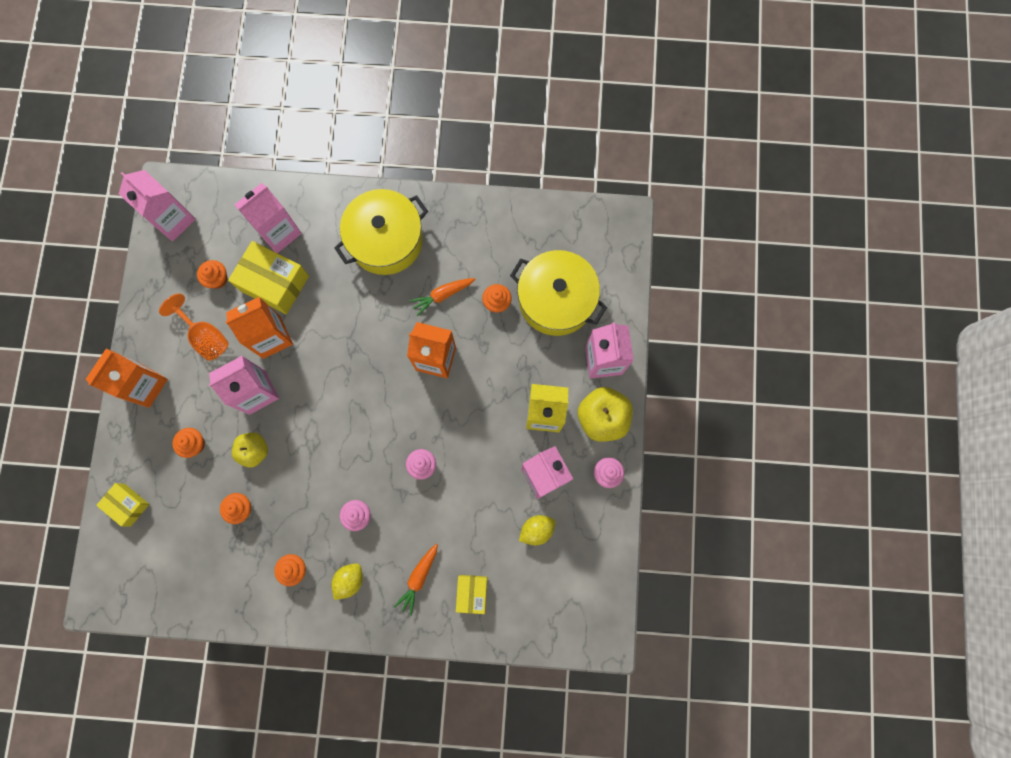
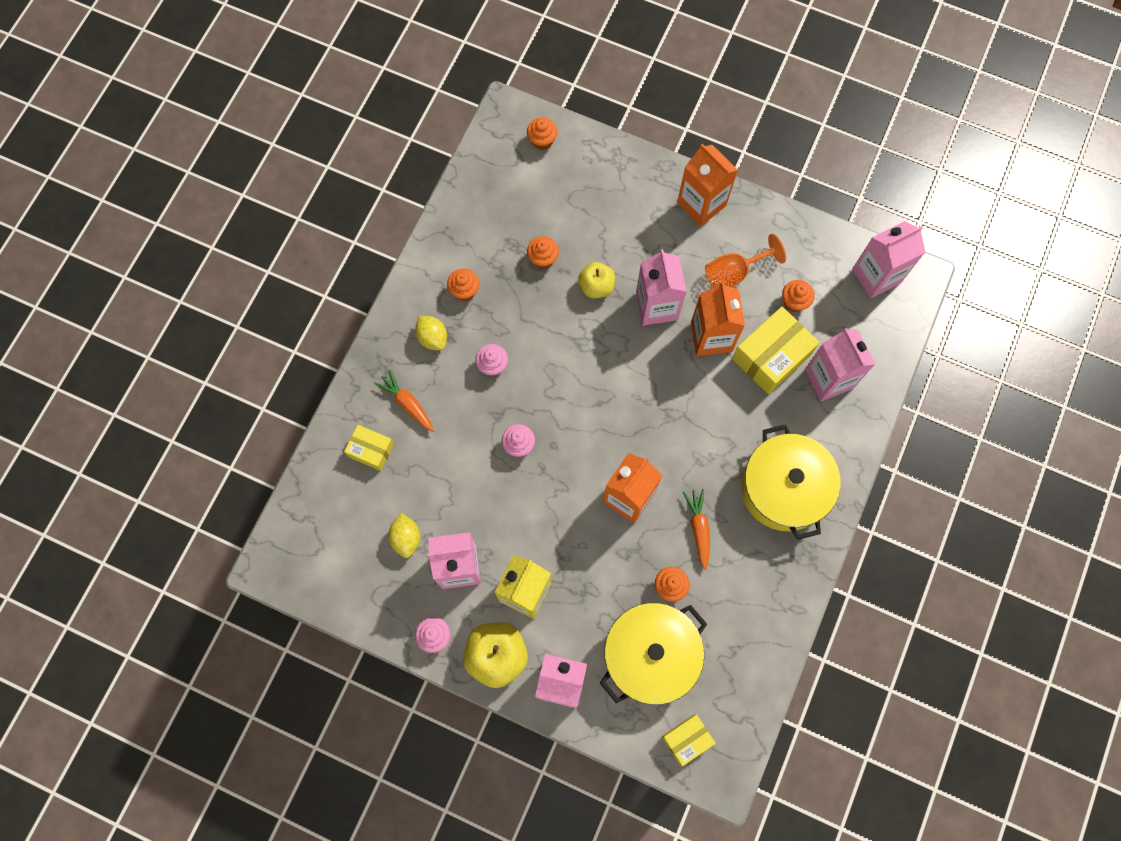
camera: 110 degrees right, 5 degrees down
(128, 505) = (586, 160): yellow box -> yellow box (687, 739)
(195, 444) = (624, 234): orange cupcake -> orange cupcake (542, 141)

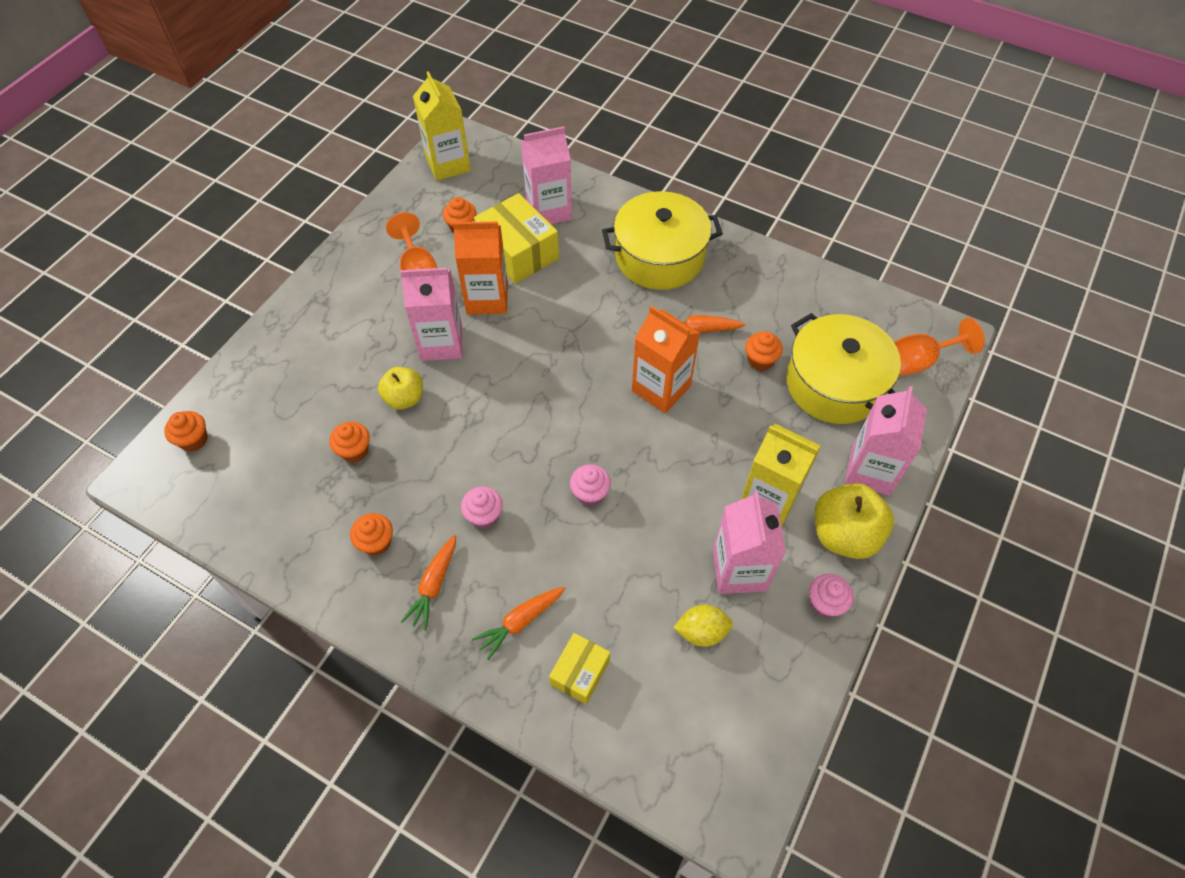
camera: 85 degrees left, 15 degrees down
(432, 338) = (434, 585): yellow lemon -> orange carrot
(687, 739) = (918, 361): yellow box -> orange goblet
(701, 204) = (329, 291): orange carton -> none
(876, 276) = (448, 164): pink carton -> yellow carton

